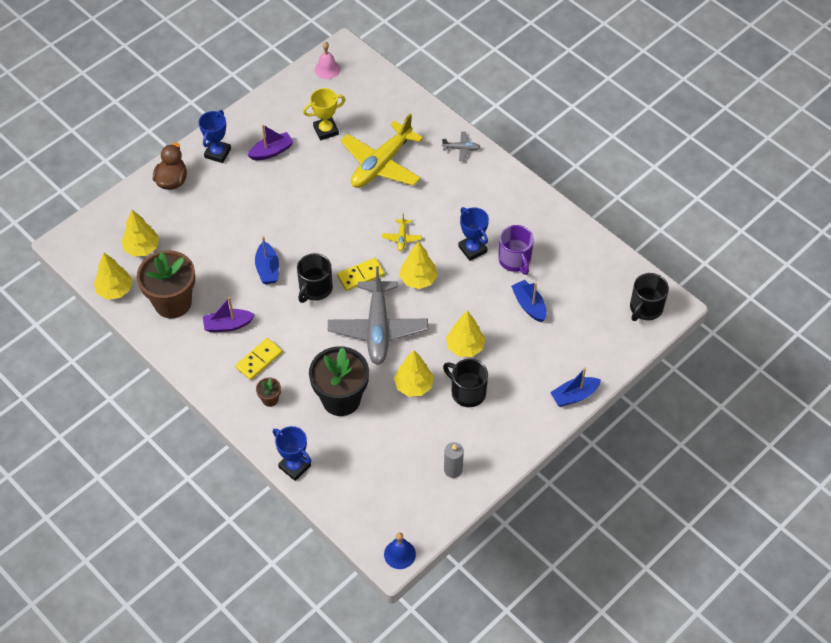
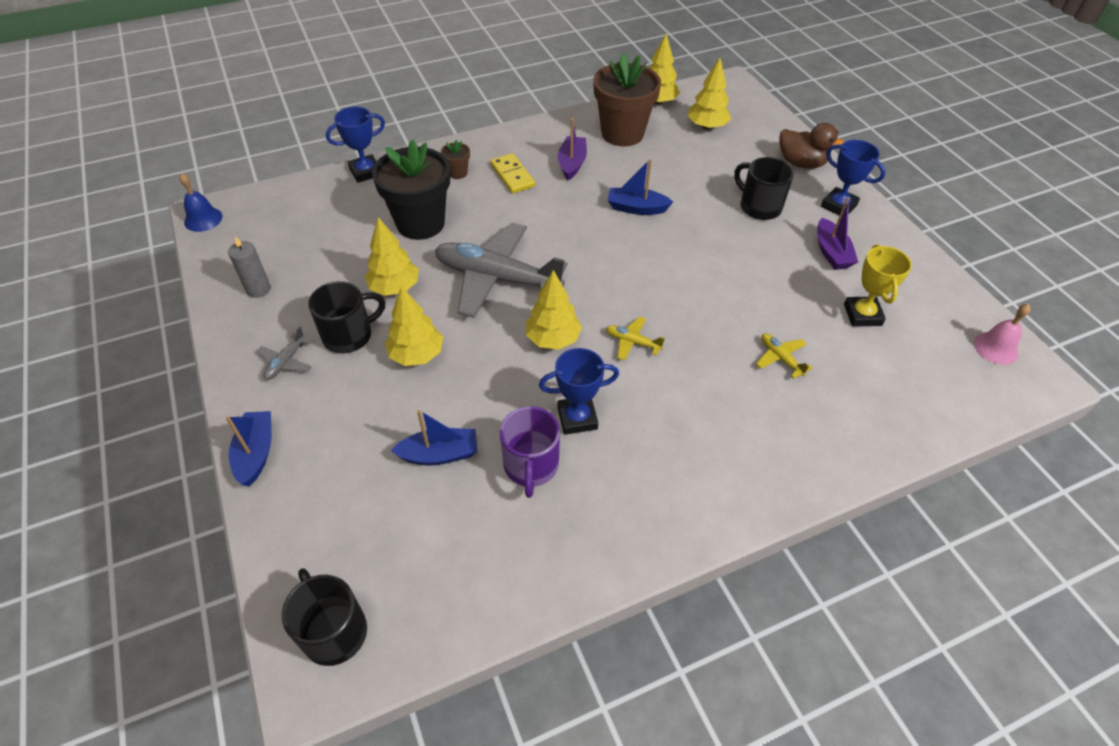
camera: 110 degrees right, 5 degrees down
(315, 289) = (587, 239): black mug -> black mug (759, 207)
(361, 275) = (587, 284): yellow domino -> none
(381, 164) = (780, 358): yellow plane -> yellow plane, size x0.41
(461, 148) = (791, 472): grey plane -> grey plane (286, 362)
(515, 260) = (531, 466): purple mug -> purple mug turned 90 degrees counterclockwise

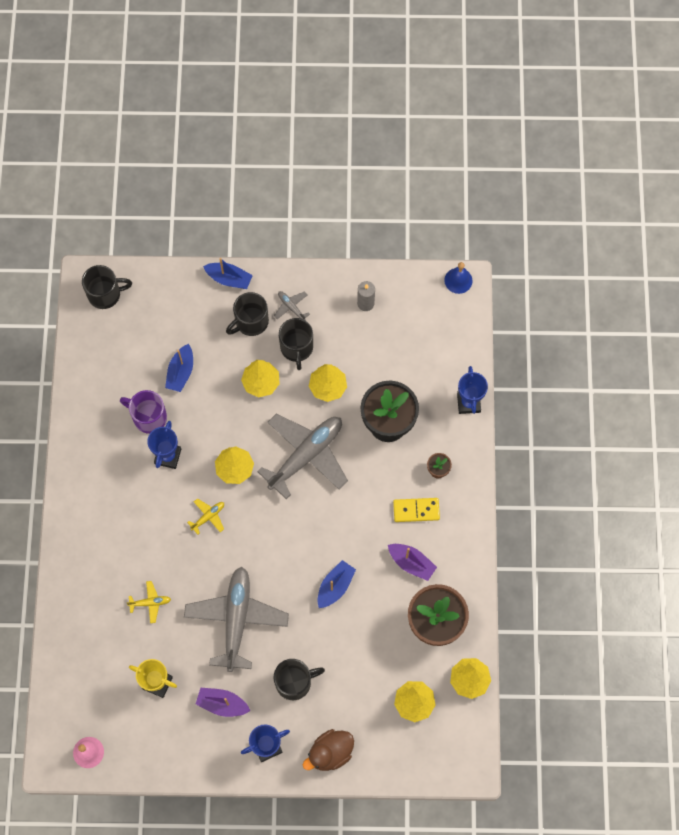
camera: 115 degrees right, 20 degrees up
(324, 399) = (250, 322): none -> black mug
(734, 272) = (236, 619): none -> grey plane

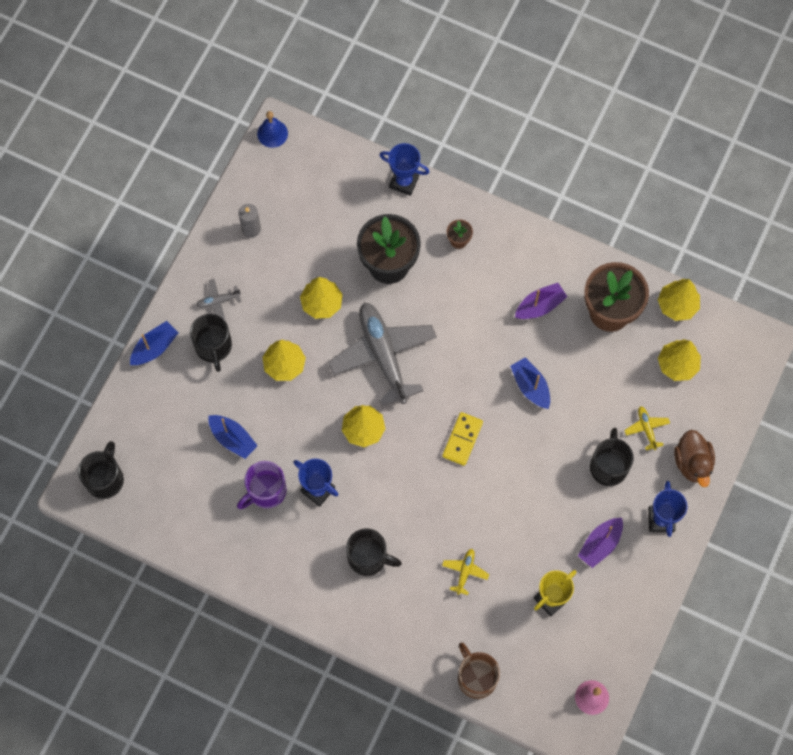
camera: 65 degrees left, 0 degrees up
(66, 650) = (476, 677): none -> brown mug
(208, 517) = (401, 477): yellow plane -> yellow plane (646, 429)
(236, 619) = (520, 494): grey plane -> none
(296, 348) = (265, 315): black mug -> black mug (368, 557)
(416, 510) = (489, 278): yellow domino -> yellow domino (462, 439)

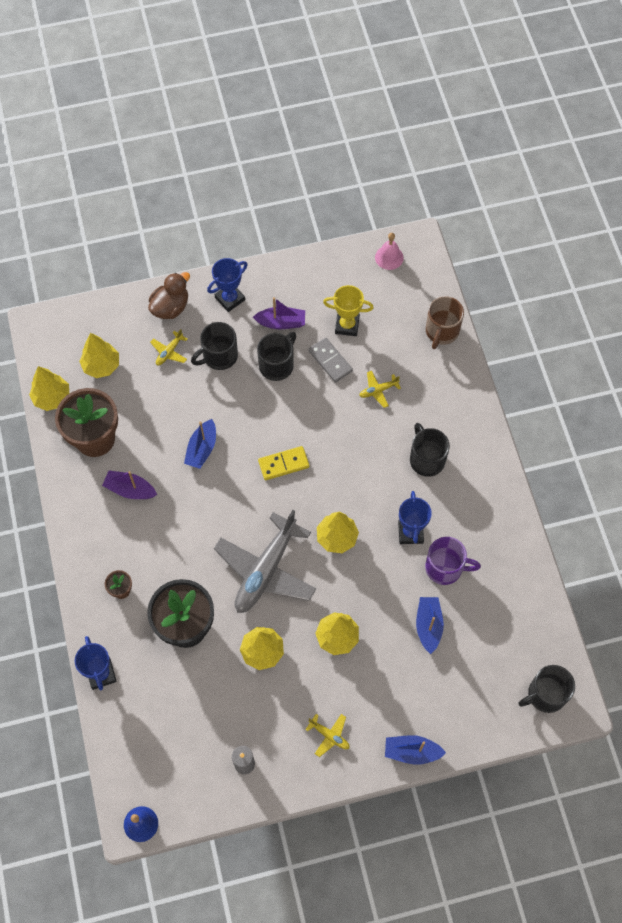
camera: 130 degrees left, 5 degrees down
(213, 347) = (370, 705): black mug -> black mug (277, 365)
(218, 301) = (329, 735): grey plane -> yellow plane
(527, 555) = (330, 361): none -> grey domino

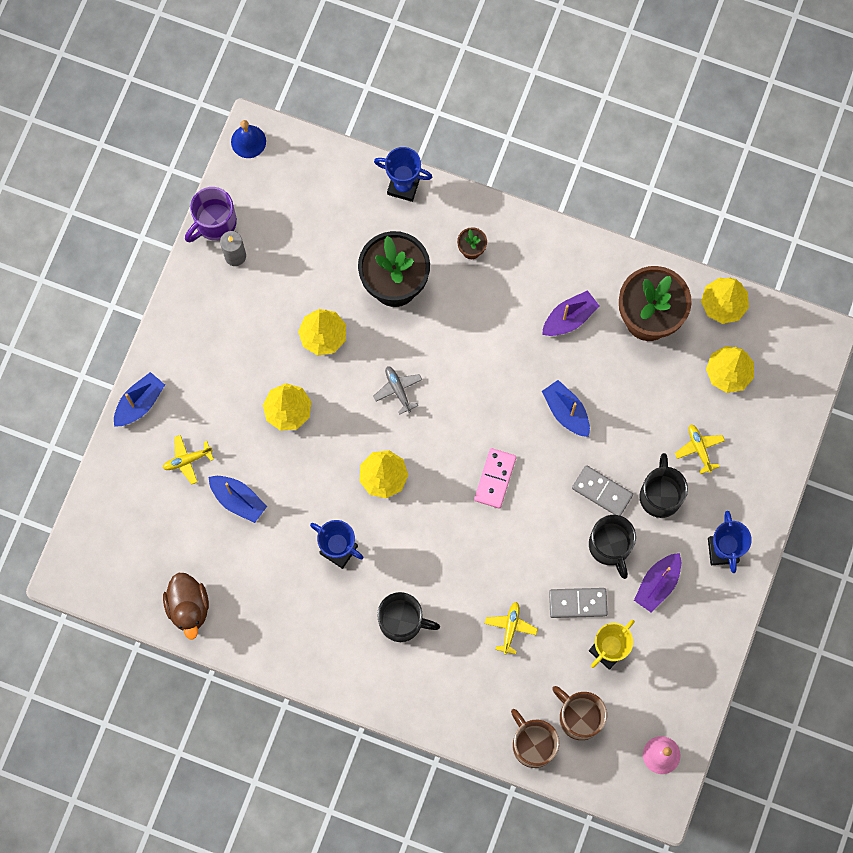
camera: 125 degrees right, 10 degrees up
(170, 307) = (753, 483): brown duck -> brown duck (188, 607)
(243, 392) = (602, 492): none -> grey domino
(266, 570) = (398, 390): grey plane -> grey plane, size x0.41
(283, 464) = (495, 478): yellow domino -> pink domino
(329, 735) = (206, 343): yellow plane -> yellow plane (187, 460)
(403, 316) = (579, 717): none -> brown mug
(445, 568) = (281, 556): purple mug -> purple mug (214, 223)
(545, 694) = (100, 558): black mug -> none

